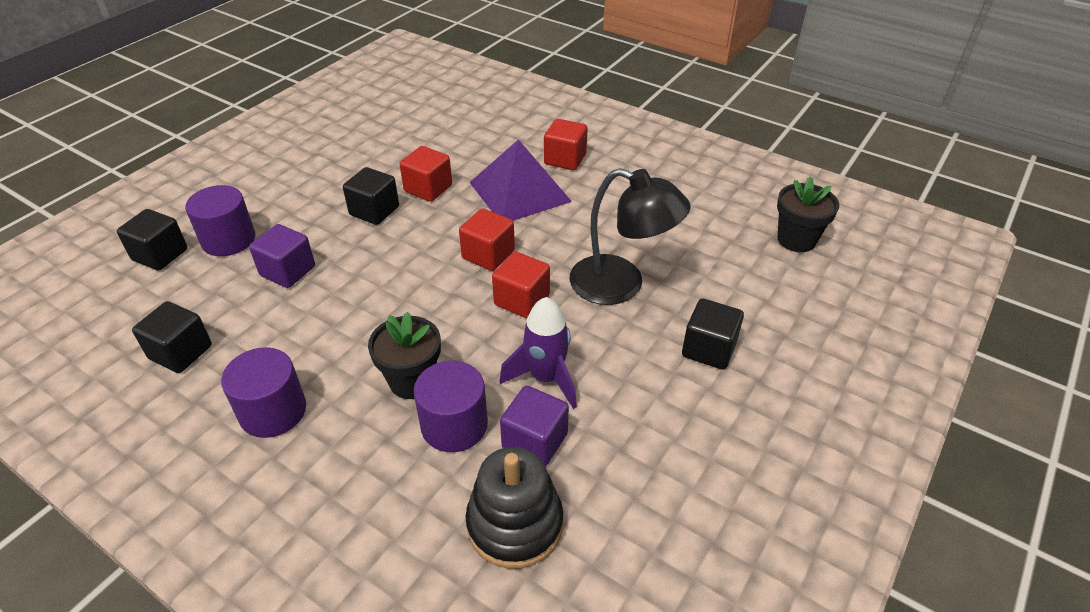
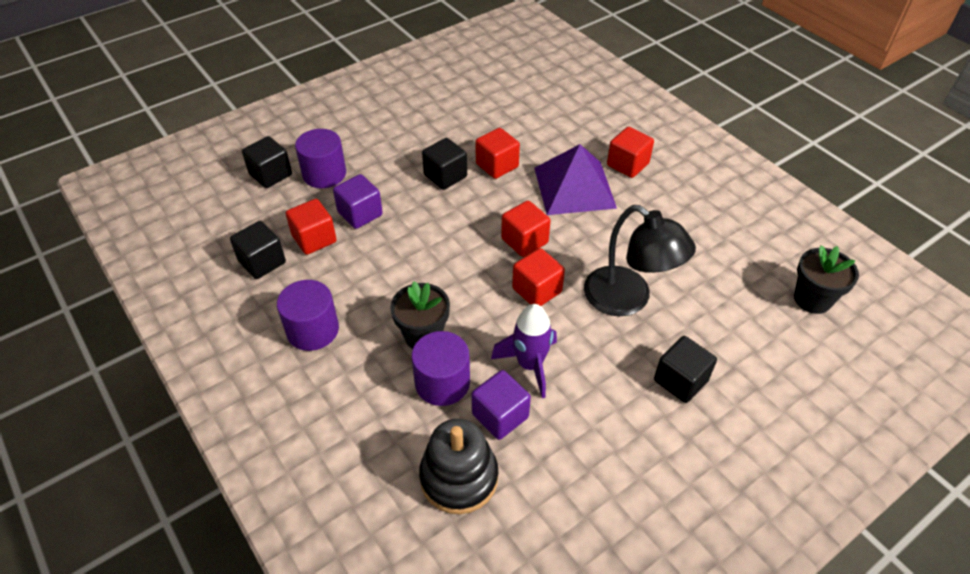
camera: 20 degrees right, 5 degrees up
(240, 311) = (314, 239): none -> red cube

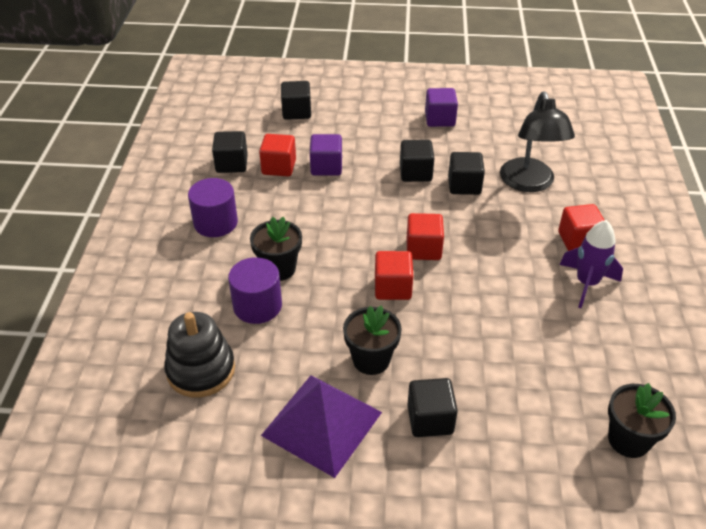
camera: 40 degrees right, 5 degrees down
(324, 174) = (331, 129): purple cylinder -> none
(497, 165) = (464, 185): red cube -> black cube
(500, 416) = (270, 351): purple cube -> purple cube (439, 119)
(530, 365) = (328, 333): purple rocket -> purple rocket (586, 283)
(574, 187) = (510, 233): purple pyramid -> purple pyramid (322, 423)
(587, 363) = (371, 360): none -> black flower pot
(628, 299) = (457, 337): black lamp -> black lamp (529, 183)

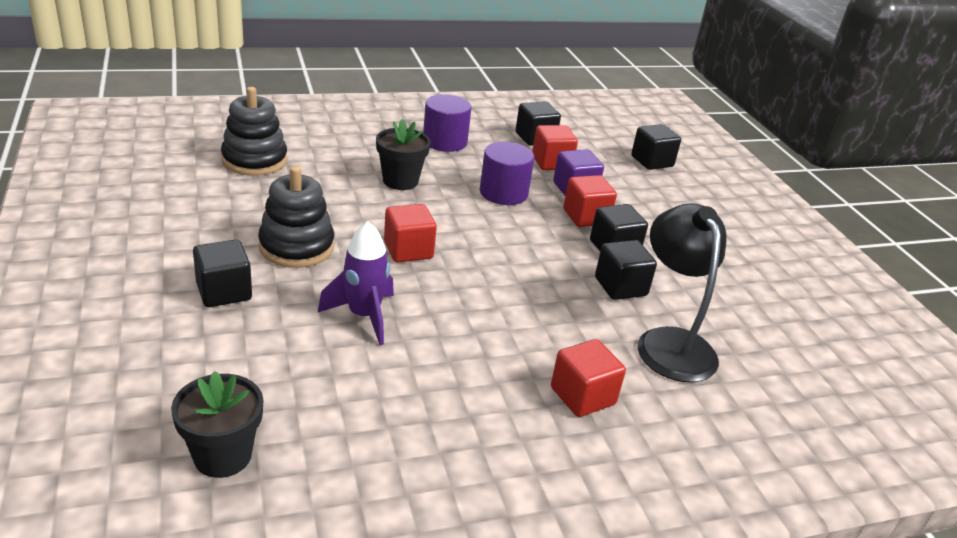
camera: 65 degrees right, 10 degrees down
(257, 306) = (344, 176): purple cylinder -> purple cylinder (503, 193)
(322, 423) = (206, 227): purple pyramid -> none
(371, 360) = (296, 247): black flower pot -> black stacking toy
(423, 249) = (483, 265): red cube -> red cube (586, 217)
(439, 119) = (737, 257): purple cube -> none
(529, 183) = (670, 342): black lamp -> black lamp turned 105 degrees clockwise
(586, 283) = (498, 407): purple rocket -> purple rocket (364, 316)

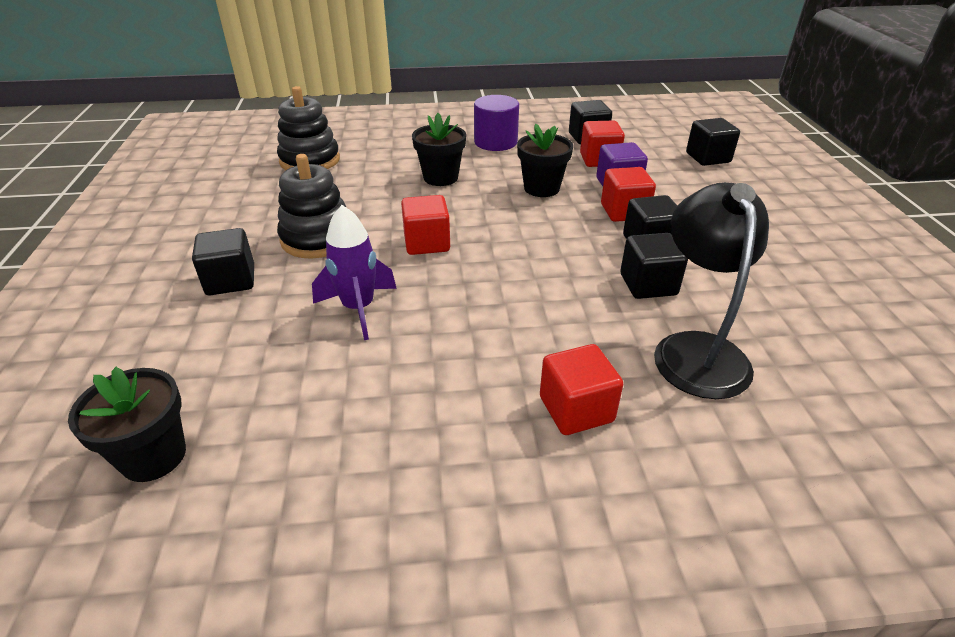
camera: 15 degrees right, 5 degrees up
(503, 193) = (541, 188): purple cylinder -> black flower pot

